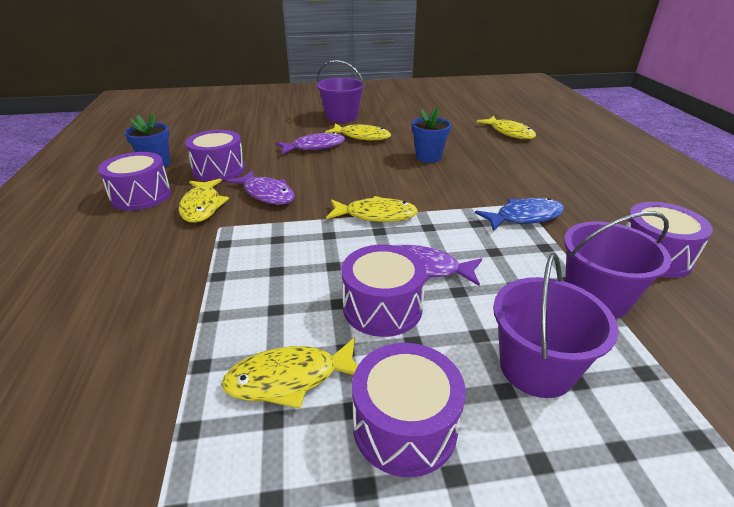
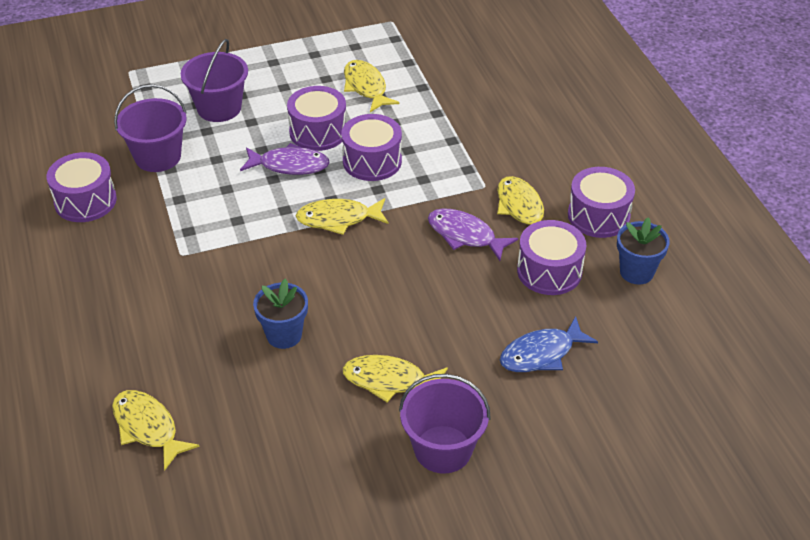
camera: 170 degrees right, 10 degrees up
(290, 379) = (366, 87): yellow fish -> yellow fish turned 90 degrees counterclockwise
(314, 147) = (451, 341): purple fish -> none
(404, 426) = (297, 75): purple drum -> purple drum (372, 161)
(524, 217) = (185, 235): blue fish -> blue fish (541, 354)

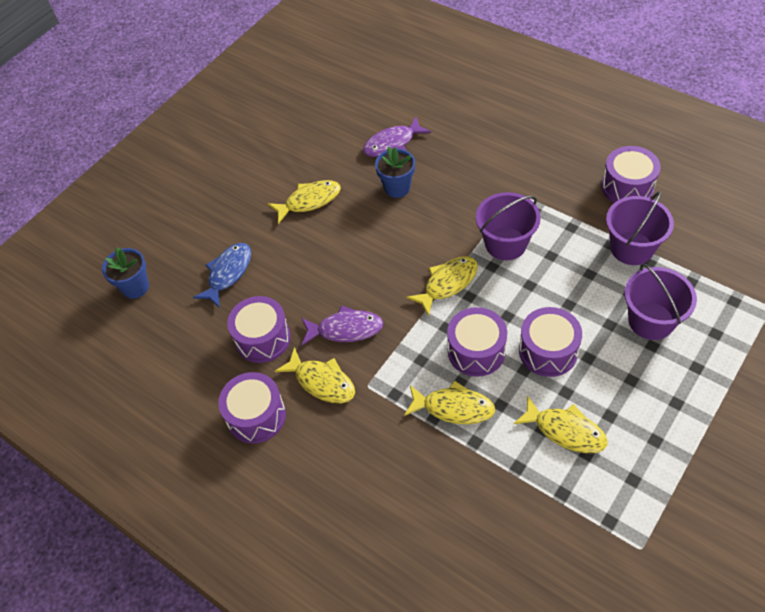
camera: 150 degrees right, 10 degrees up
(148, 428) = (414, 104): yellow fish -> yellow fish (453, 407)
(289, 165) = (532, 305): purple fish -> purple fish (392, 143)
(443, 449) = (248, 185): purple bucket -> purple bucket (505, 243)
(636, 272) = (197, 379): blue flower pot -> blue flower pot (135, 287)

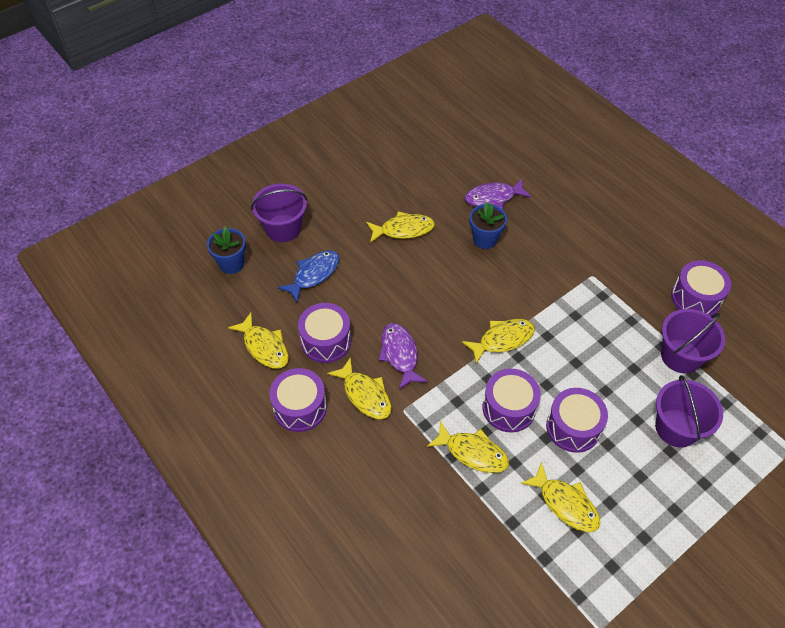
camera: 10 degrees right, 0 degrees up
(197, 363) = (264, 346): none -> yellow fish
(345, 329) = (400, 354): purple fish -> purple fish turned 120 degrees counterclockwise
(505, 243) = (566, 318): purple bucket -> purple bucket (283, 228)

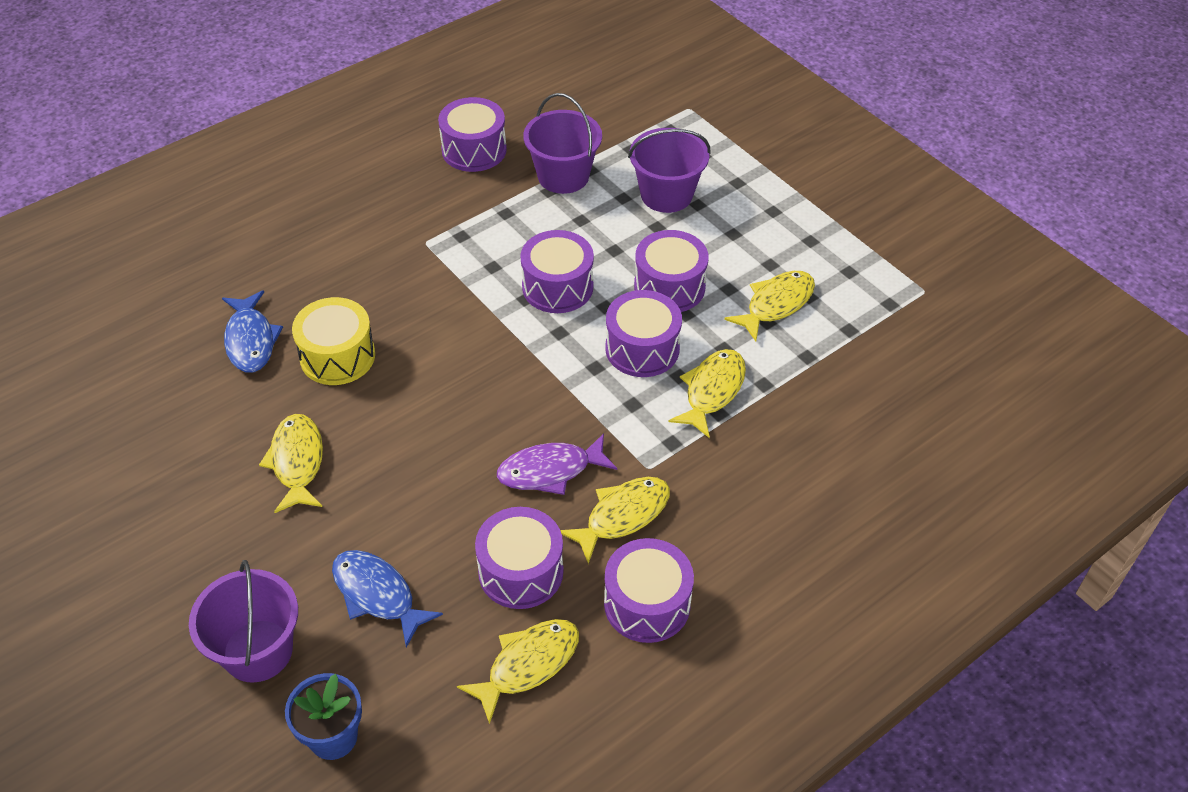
camera: 90 degrees left, 5 degrees down
(485, 239) = (337, 356): blue flower pot -> yellow drum
(493, 197) = (250, 340): purple fish -> blue fish
(502, 340) = (529, 347): yellow fish -> none
(562, 355) = (557, 287): none -> purple drum

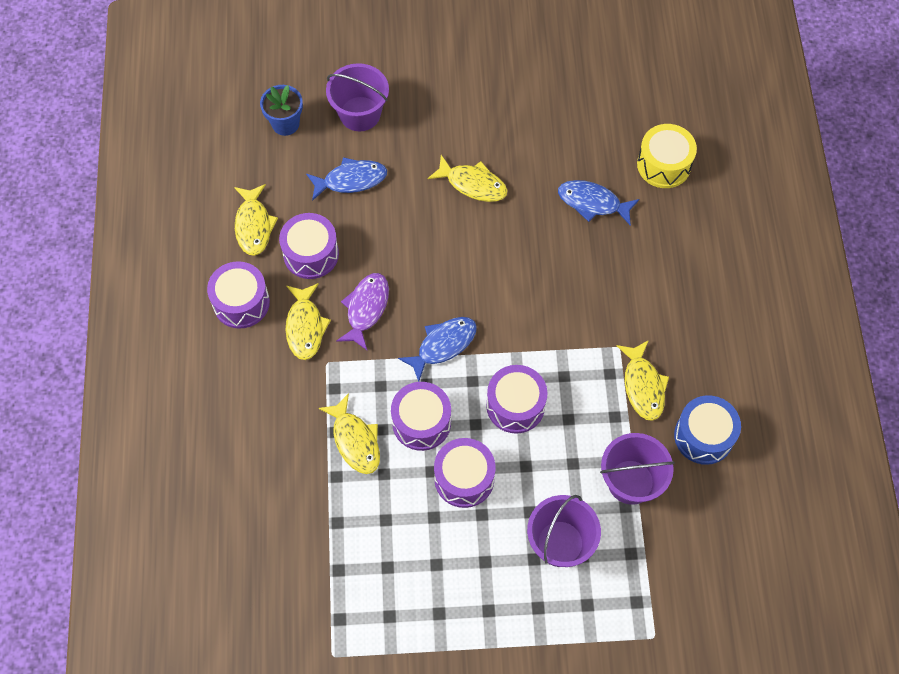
camera: 125 degrees right, 15 degrees up
(337, 356) = (544, 243): yellow drum -> yellow drum (663, 165)
(474, 150) = (703, 436): purple drum -> blue drum
(538, 377) = (443, 345): none -> blue fish
(776, 304) = (396, 538): yellow fish -> yellow fish (643, 386)

